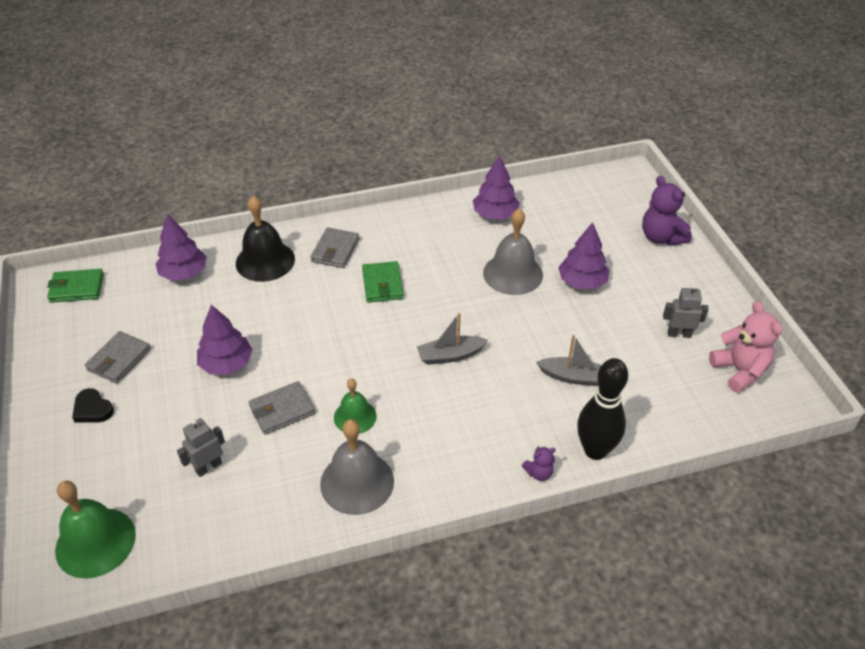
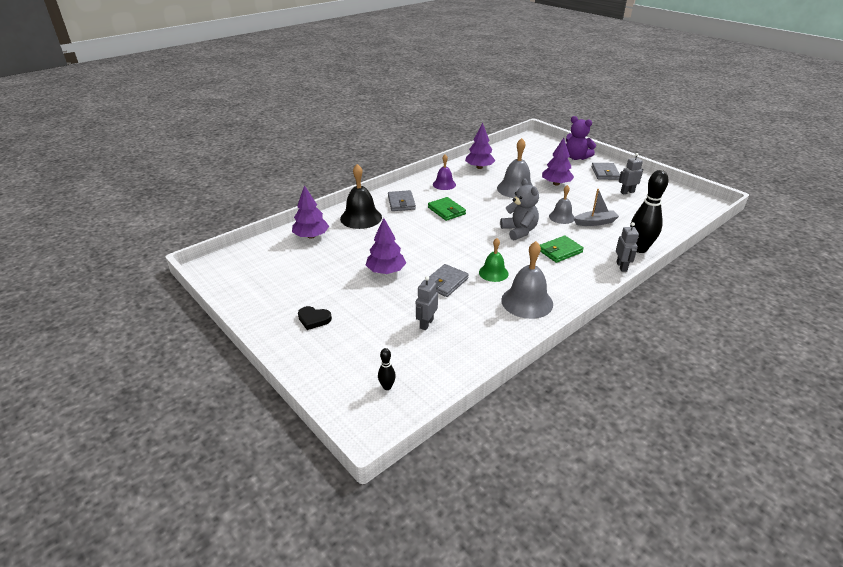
camera: 25 degrees left, 10 degrees down
(77, 288) = (239, 262): green wallet -> green wallet (560, 251)
(95, 542) = (387, 387): green bell -> black bowling pin
(119, 359) = (308, 289): grey wallet -> grey wallet (605, 173)
(419, 233) = (444, 184): none -> purple bell
(450, 355) = (519, 231): grey boat -> grey teddy bear
(533, 350) = (561, 217): none -> grey bell
(539, 473) = (621, 267): purple teddy bear -> grey robot
(739, 371) = (671, 199): pink teddy bear -> none

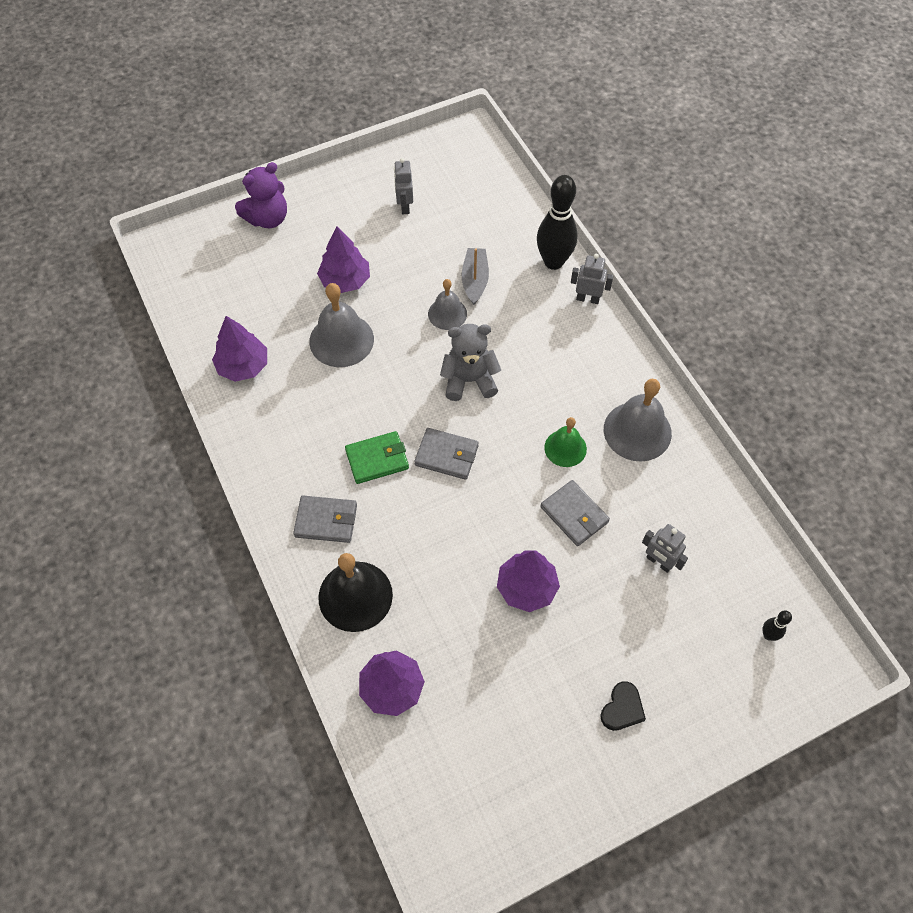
camera: 75 degrees left, 25 degrees up
(444, 184) = (284, 438): purple bell -> none
(560, 251) = (534, 351): green wallet -> none
(605, 173) = (336, 206): grey wallet -> grey wallet (446, 455)

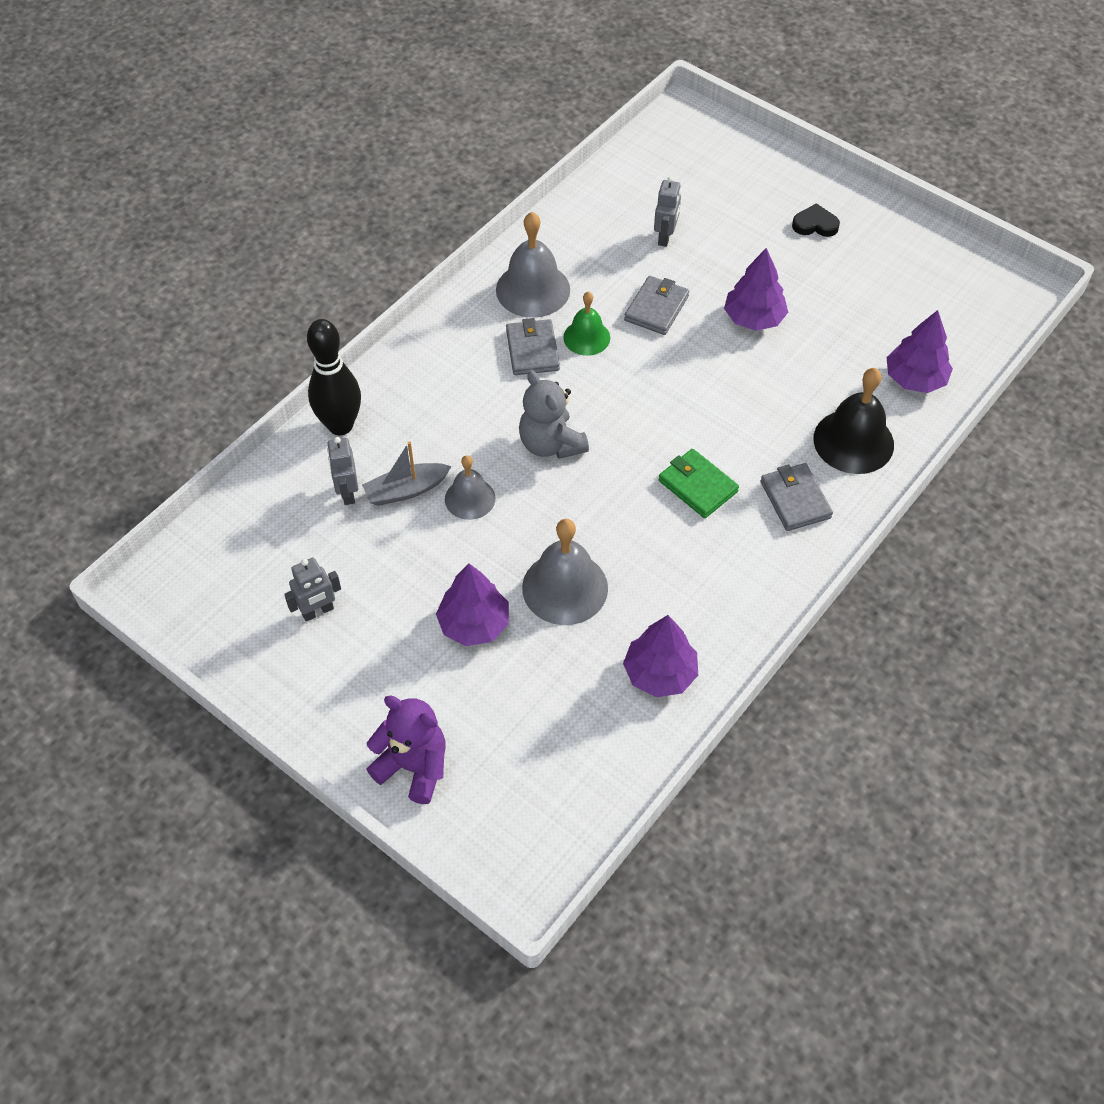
camera: 115 degrees left, 5 degrees down
(446, 455) = (655, 429): grey wallet -> grey wallet (532, 350)
(587, 299) = (381, 378): grey robot -> grey robot (347, 493)
(768, 635) = (686, 155): black bowling pin -> none

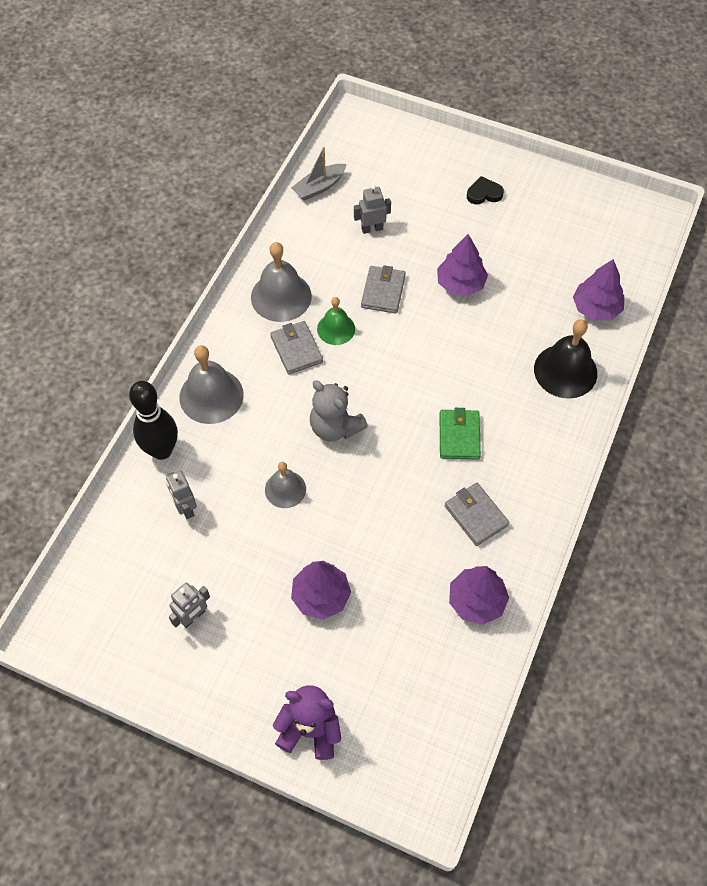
camera: 15 degrees left, 5 degrees up
(406, 490) = (232, 494): grey boat -> grey boat (319, 187)
(565, 587) = (382, 547): grey bell -> grey bell (211, 396)
(665, 237) = (372, 229): grey robot -> grey robot turned 105 degrees counterclockwise
(698, 486) = (459, 436): green wallet -> green wallet turned 60 degrees clockwise
(795, 499) = (536, 430): grey wallet -> grey wallet (476, 515)

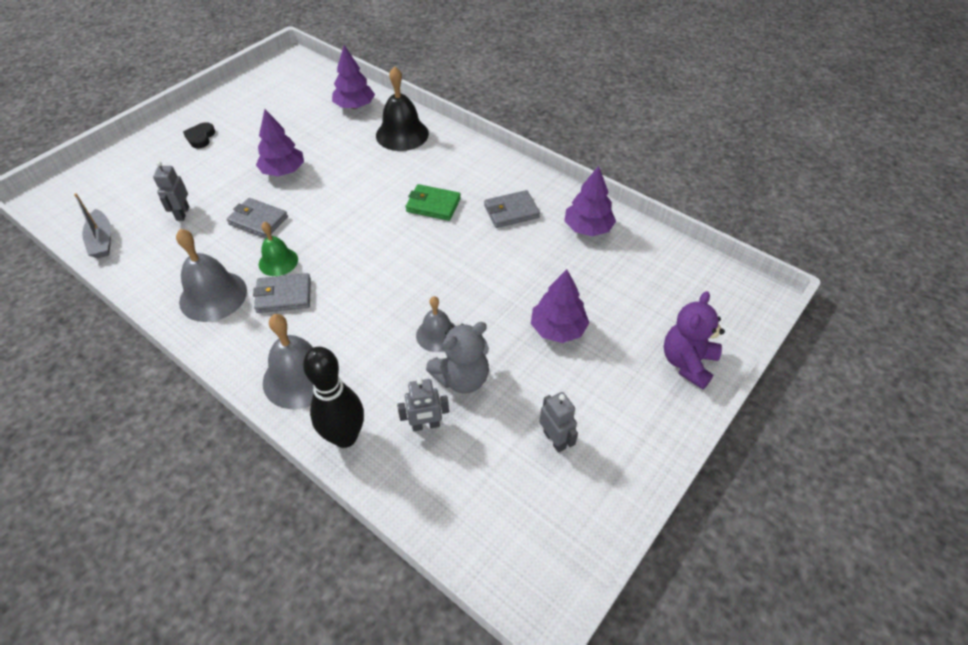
camera: 75 degrees left, 10 degrees down
(335, 427) = (386, 284): grey teddy bear -> grey teddy bear (462, 378)

